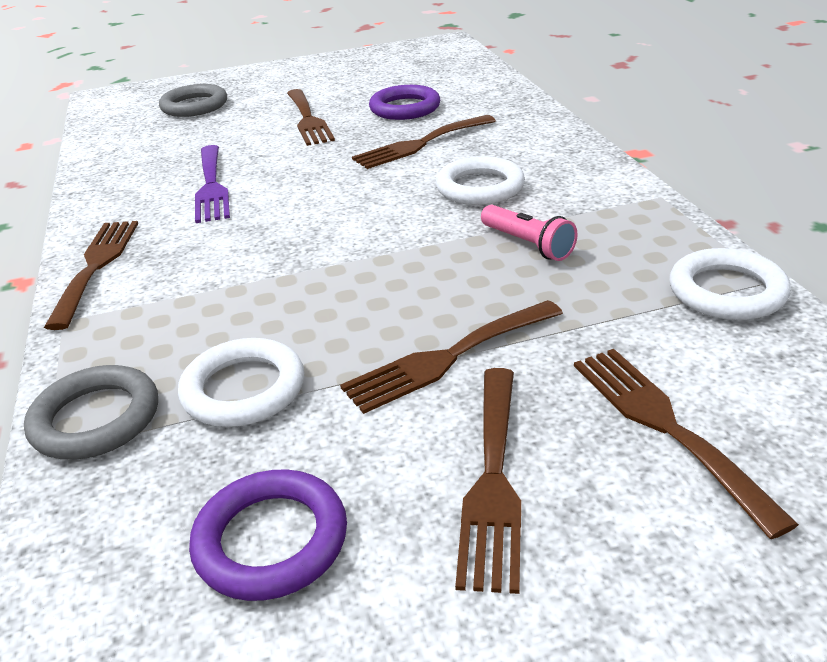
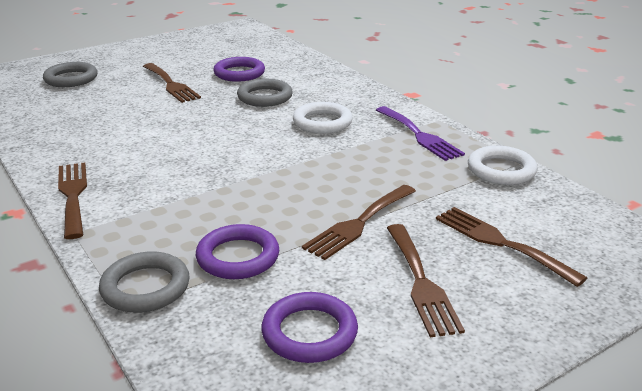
camera: 20 degrees left, 5 degrees down
(211, 187) = (126, 135): purple fork -> purple fork (419, 135)
(243, 389) = (238, 257): white ring -> purple ring
(420, 144) = (265, 97): brown fork -> grey ring
(528, 244) = (372, 154): pink flashlight -> none

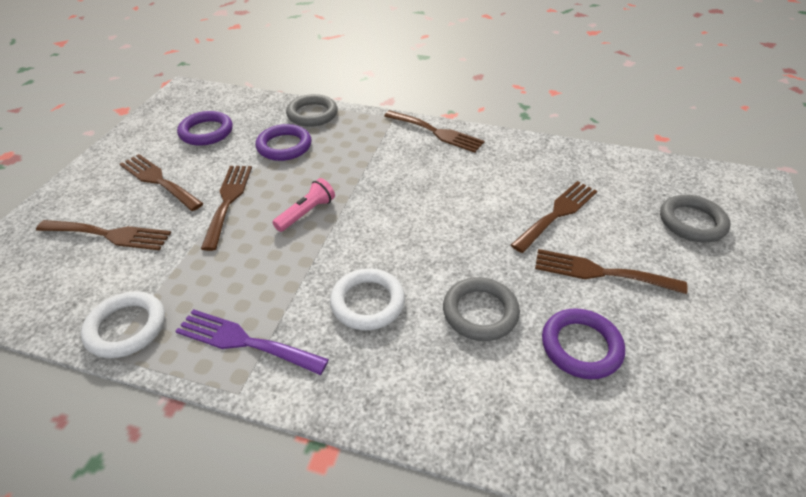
camera: 140 degrees right, 15 degrees up
(128, 110) = (557, 213): none -> brown fork
(298, 183) = (306, 213): none -> pink flashlight

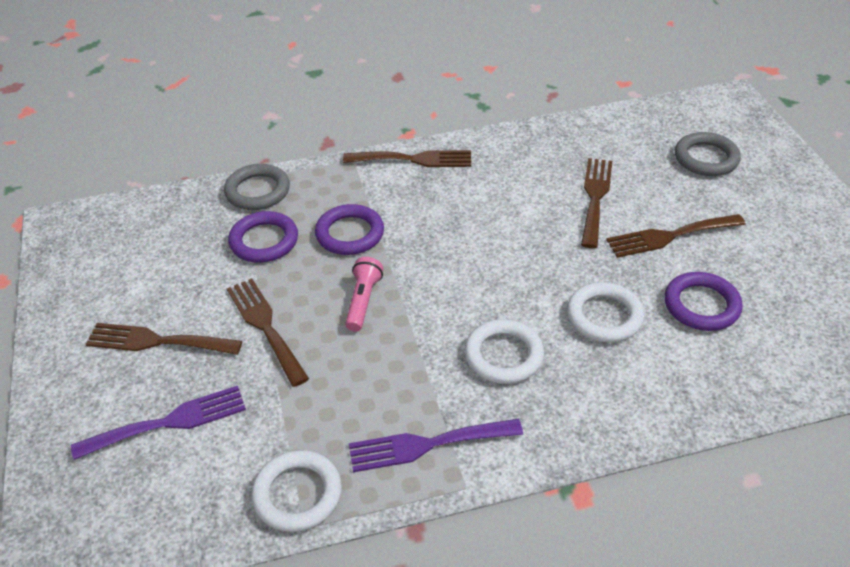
camera: 30 degrees left, 0 degrees up
(110, 235) = (169, 422): brown fork -> purple fork
(206, 132) = (151, 262): purple ring -> purple ring (350, 234)
(480, 312) = (604, 316): grey ring -> white ring

